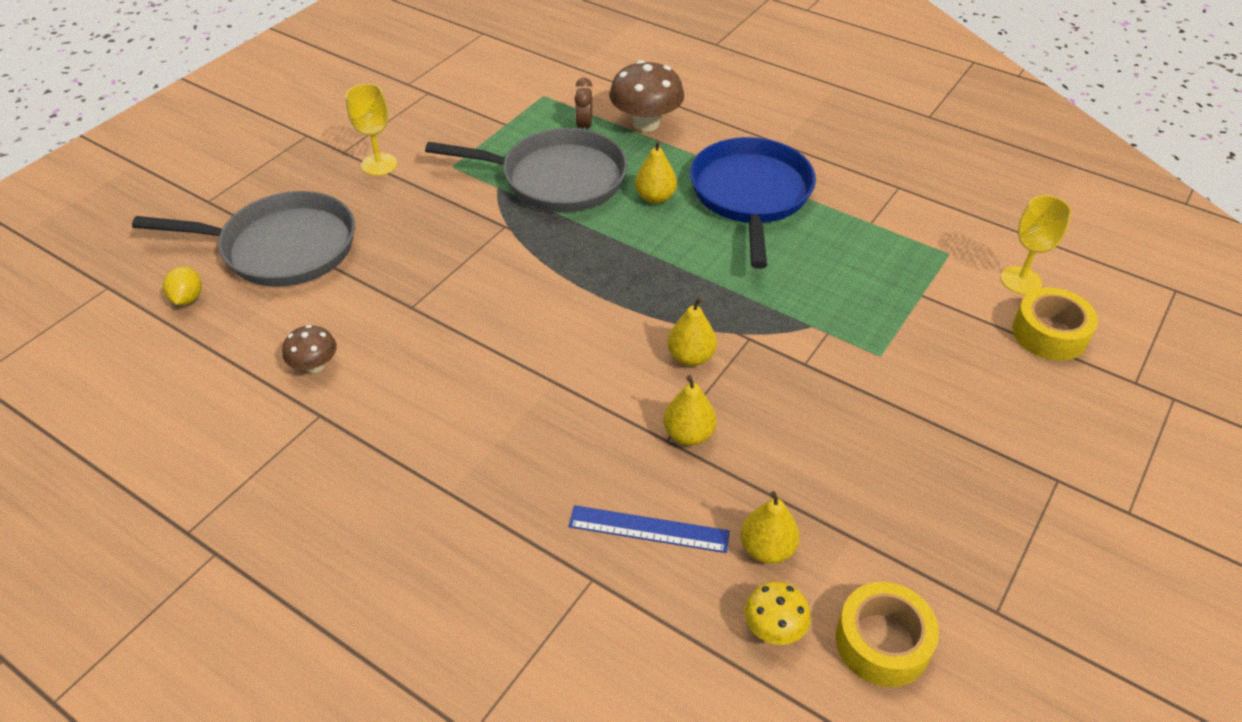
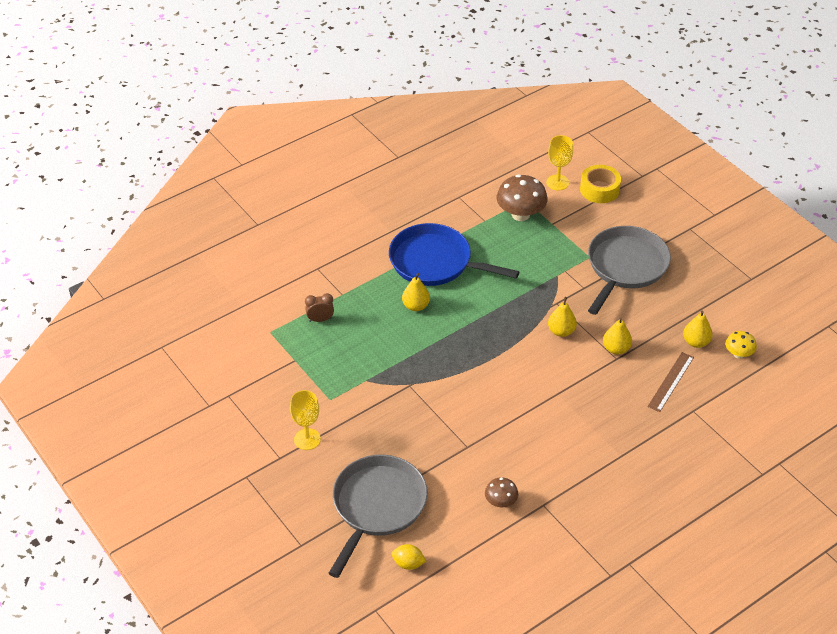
camera: 70 degrees left, 0 degrees up
(557, 178) = (372, 348): grey pan -> grey pan (625, 266)
(584, 126) = (320, 319): brown clock -> brown clock turned 150 degrees clockwise
(646, 123) = (334, 288): brown mushroom -> brown mushroom (520, 214)
(648, 529) = (671, 382): blue ruler -> brown ruler
(882, 642) = (755, 321): yellow tape -> none

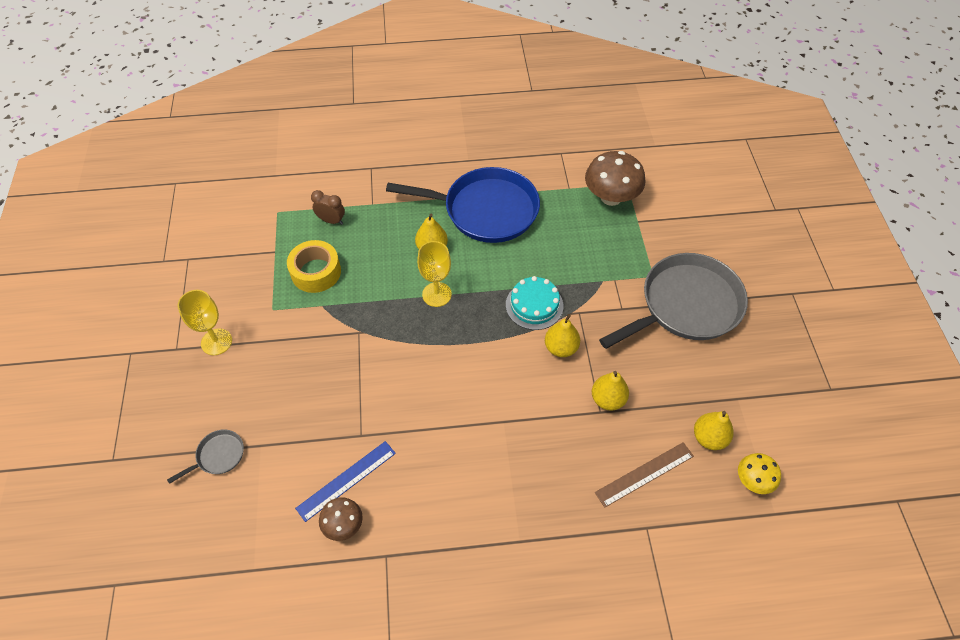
camera: 30 degrees right, 10 degrees up
(377, 506) = (218, 456): grey pan -> grey pan, size x0.41
(408, 563) = (191, 546): yellow lemon -> none
(434, 262) = (486, 210): blue pan -> blue pan turned 135 degrees clockwise
(481, 477) = (346, 480): none -> blue ruler
(521, 312) = (534, 305): none -> turquoise cake
(557, 182) = (675, 179): yellow goblet -> yellow goblet (436, 294)
(599, 189) = (716, 205): yellow tape -> yellow tape (316, 272)

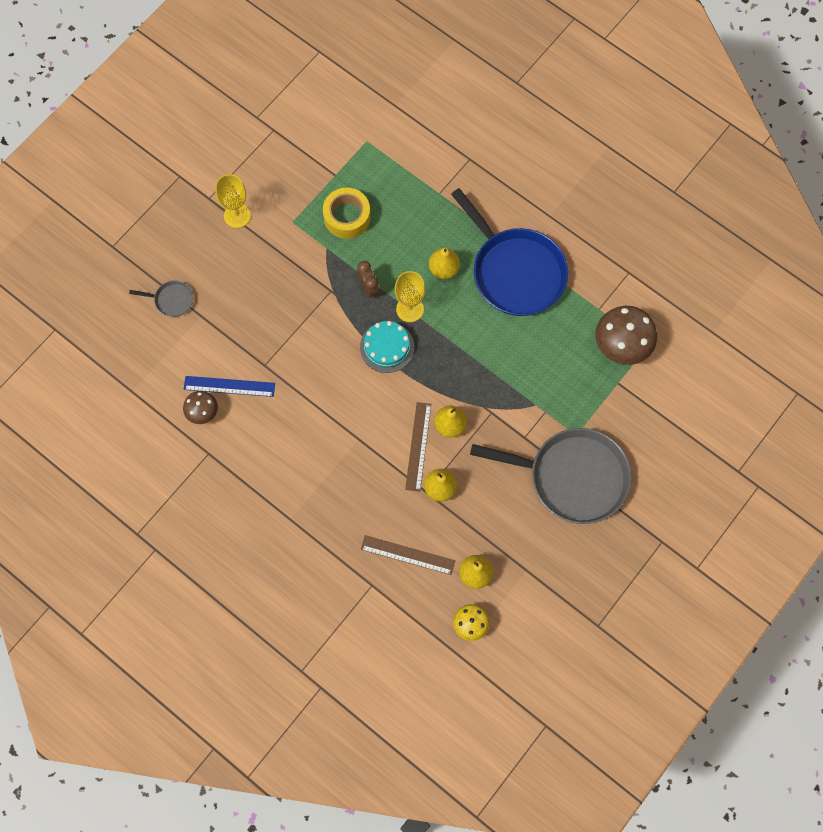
camera: 45 degrees right, 15 degrees up
(331, 221) = (397, 182): brown clock -> brown clock (368, 287)
(534, 305) = (467, 378): turquoise cake -> turquoise cake (387, 347)
(555, 384) = (418, 446): none -> brown ruler

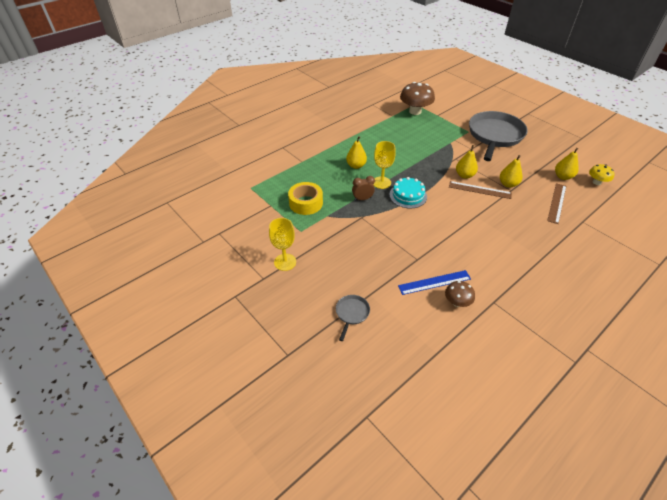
camera: 80 degrees left, 25 degrees down
(229, 386) = (434, 282): blue ruler -> blue ruler turned 60 degrees clockwise
(515, 272) = (364, 139): blue pan -> none

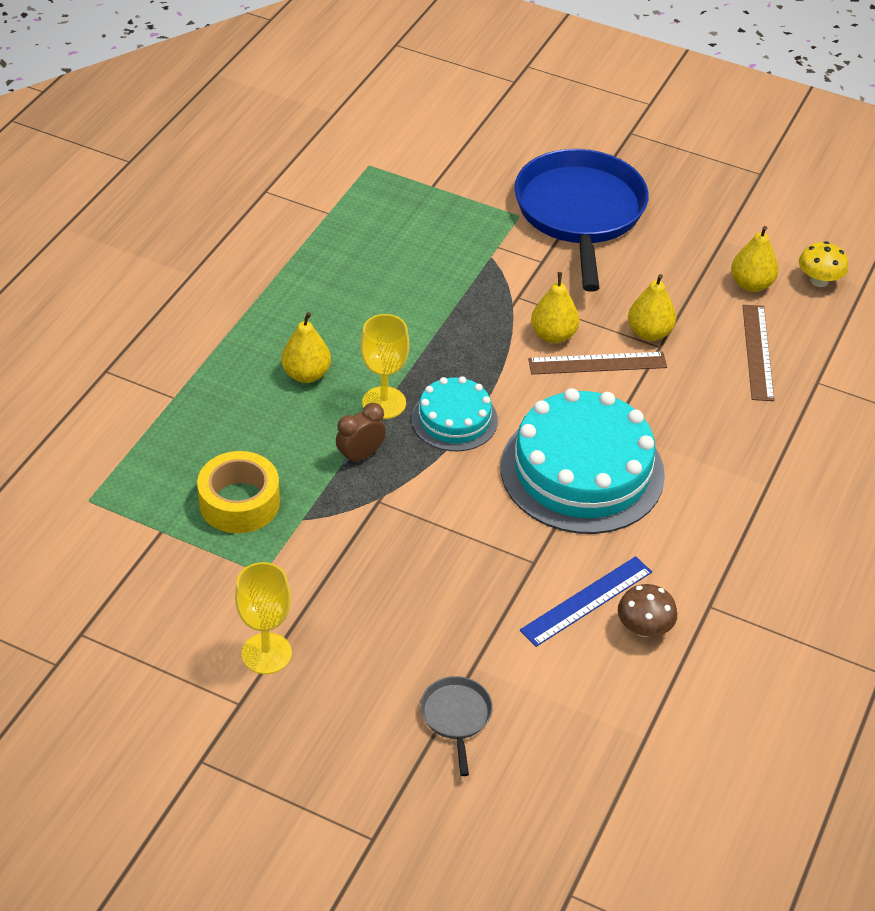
camera: 25 degrees left, 0 degrees up
(415, 111) = (377, 187): brown mushroom -> none
(455, 229) = (582, 471): none -> turquoise cake
(494, 135) = (579, 212): grey pan -> blue pan

